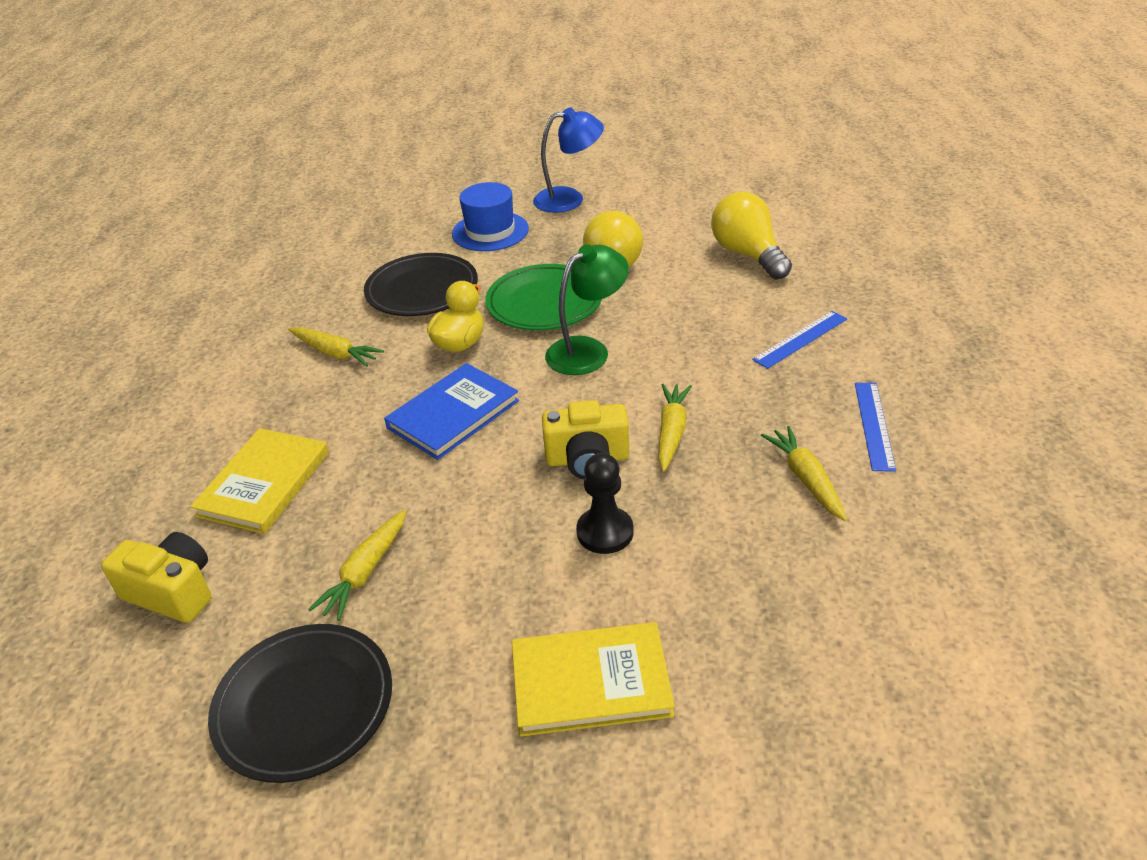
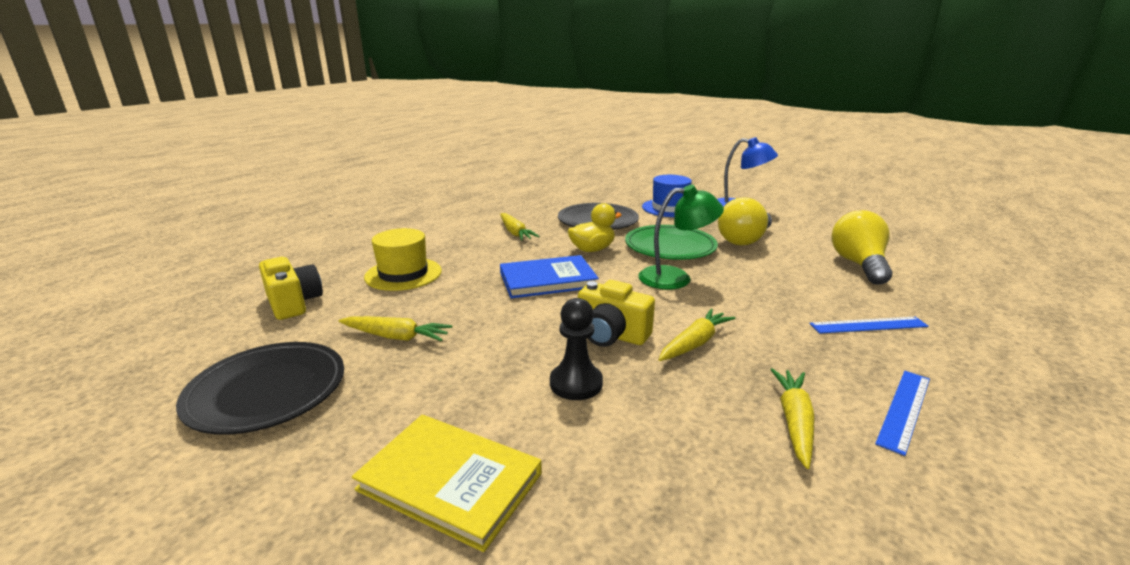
camera: 30 degrees right, 15 degrees down
(264, 484) = (403, 274): yellow book -> yellow hat
(365, 572) = (396, 337): yellow carrot -> yellow carrot turned 135 degrees counterclockwise

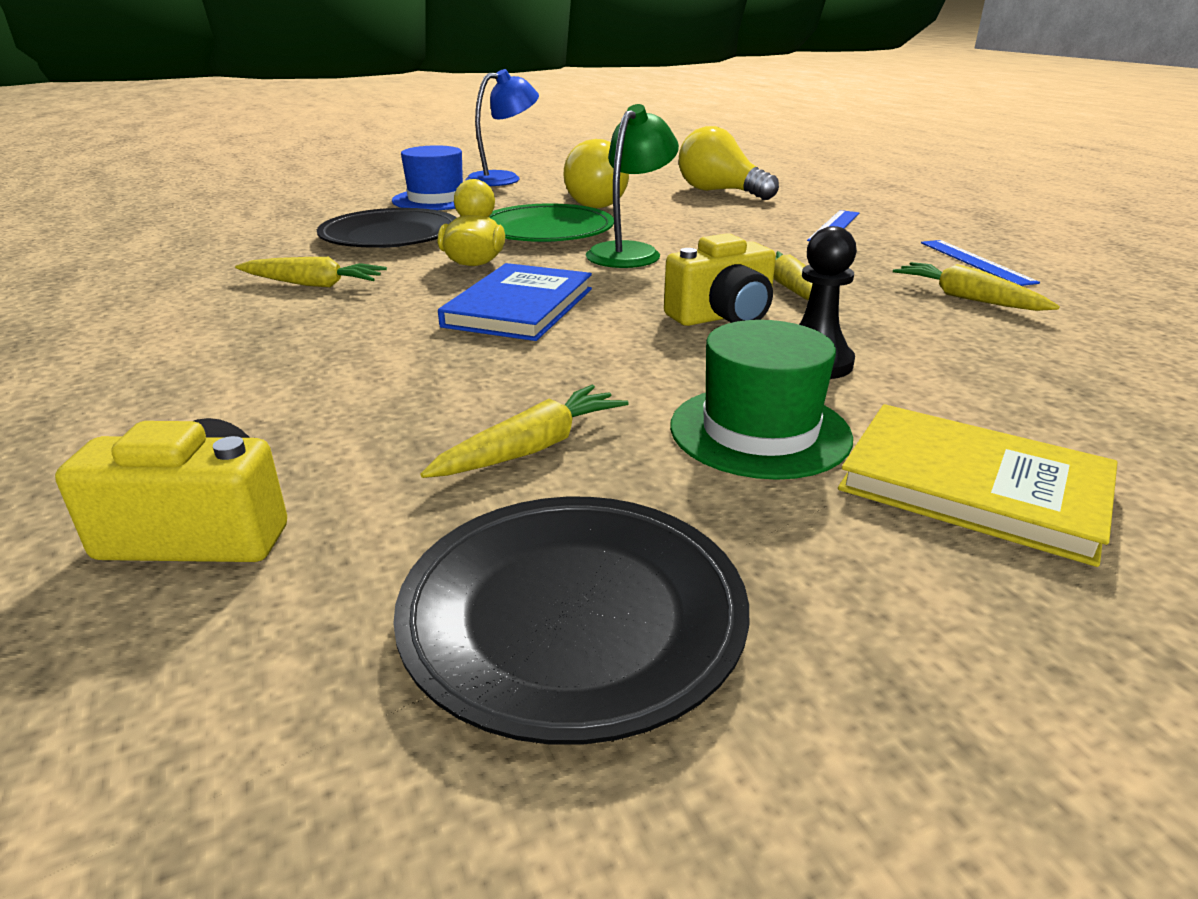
camera: 55 degrees left, 5 degrees up
(403, 274) = (291, 395): yellow hat -> none
(450, 481) = (973, 487): yellow book -> yellow book turned 60 degrees clockwise
(463, 390) = (759, 431): none -> green hat

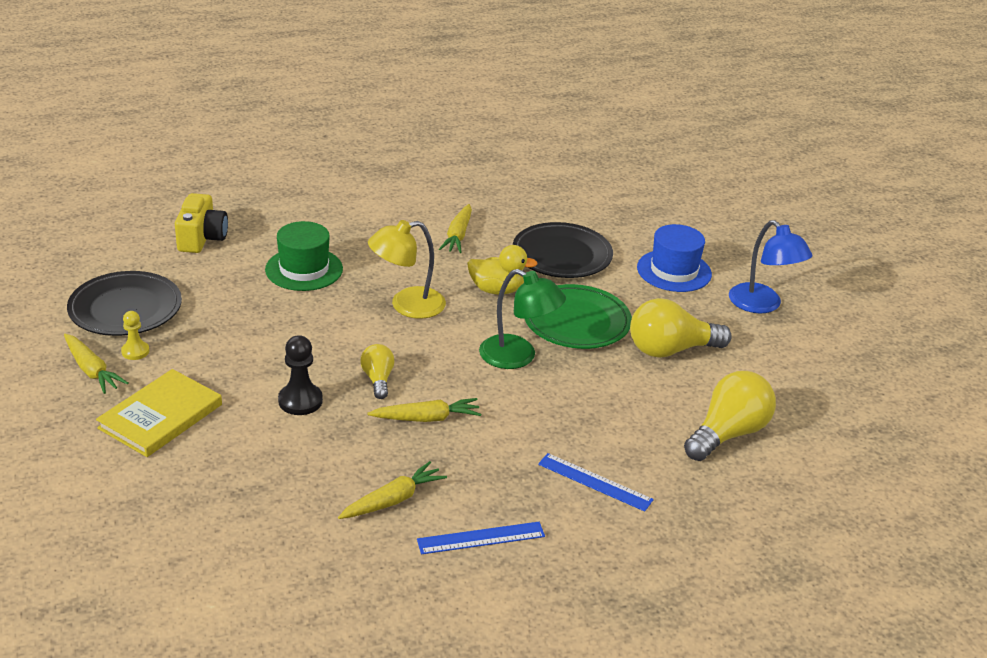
camera: 90 degrees right, 5 degrees up
(519, 307) = (407, 305): blue book -> yellow lamp
(532, 448) = (235, 304): yellow carrot -> yellow carrot (92, 370)
(722, 316) = (378, 379): yellow camera -> yellow light bulb
(759, 431) = (229, 367): green hat -> green hat (304, 269)
(768, 561) = (135, 351): none -> yellow pawn

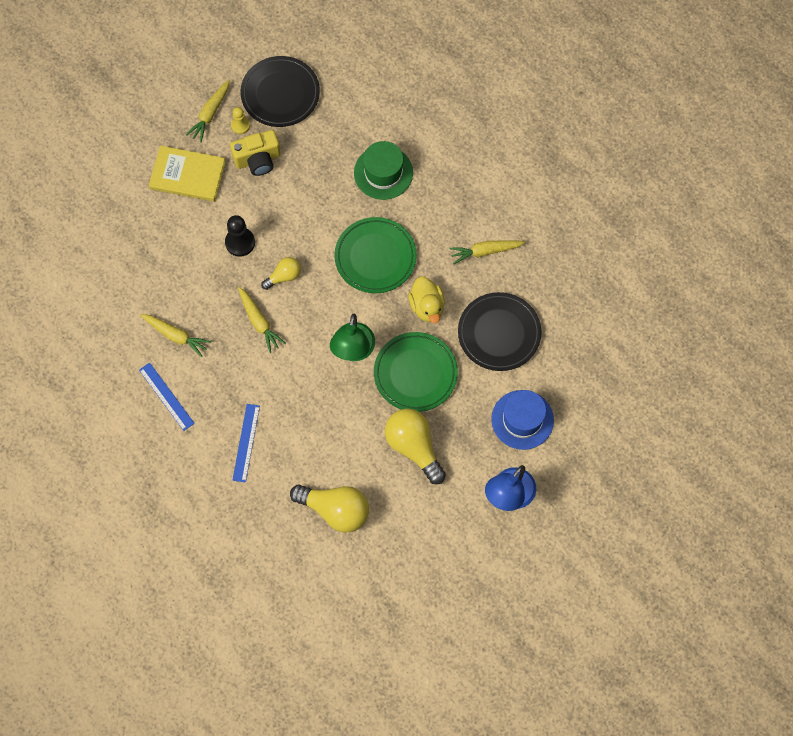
camera: 70 degrees right, 35 degrees up
(202, 238) = (385, 90): yellow camera -> yellow camera (258, 159)
(407, 305) = (375, 257): yellow lamp -> green plate

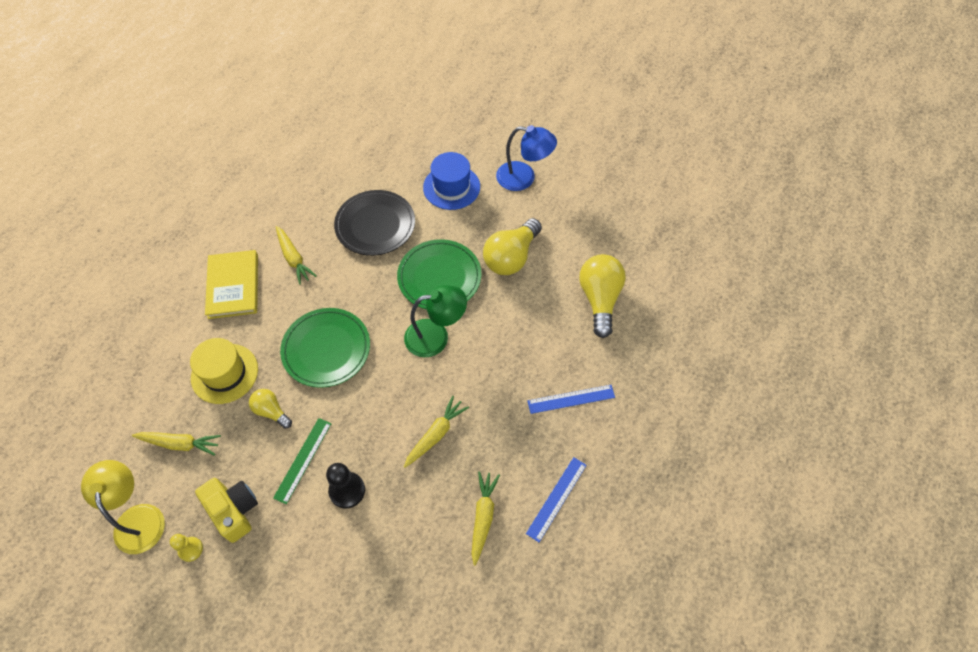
camera: 110 degrees left, 10 degrees down
(187, 175) = (273, 588): yellow book -> yellow book (233, 286)
(210, 113) = (179, 594): yellow carrot -> yellow carrot (180, 444)
(279, 216) = (303, 460): none -> green ruler
(280, 94) = (138, 518): black plate -> yellow lamp
(284, 276) = (375, 429): yellow light bulb -> yellow light bulb (271, 411)
(383, 173) = (224, 373): green hat -> yellow hat
(427, 306) = (367, 288): yellow duck -> none

